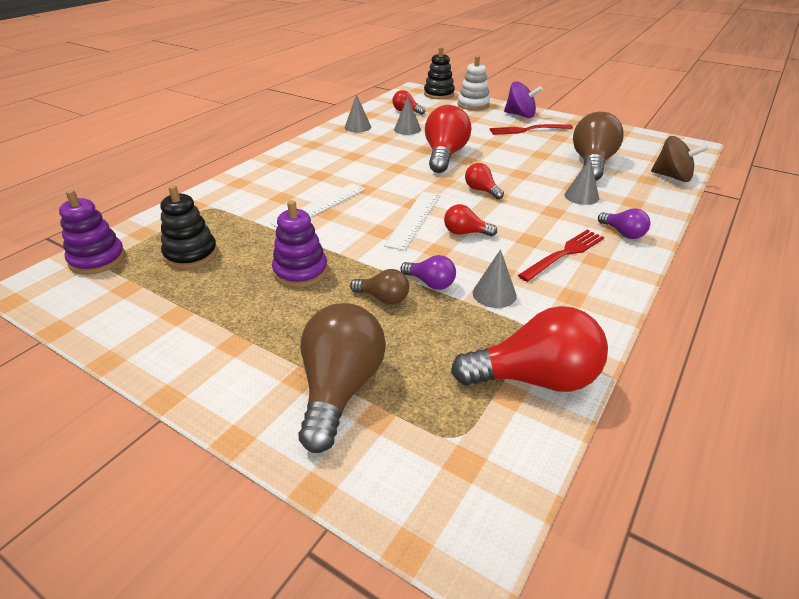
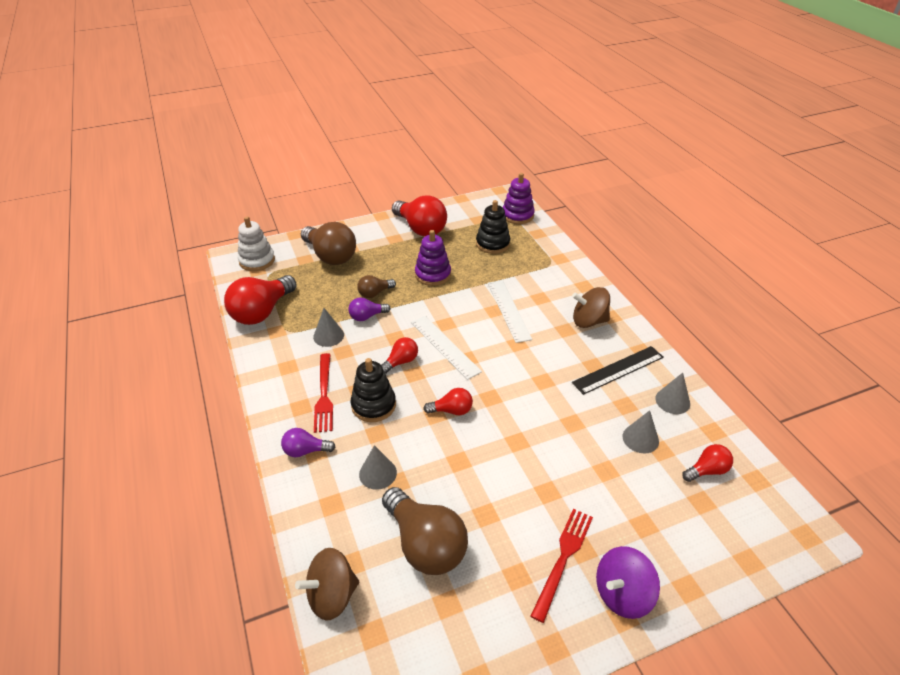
camera: 125 degrees right, 5 degrees up
(296, 169) = (588, 321): none -> brown spinning top
(347, 147) = (618, 370): none -> black ruler
(439, 94) = (771, 551): black stacking toy -> black stacking toy (373, 405)
(444, 155) = (544, 429): red light bulb -> red light bulb (421, 229)
(473, 105) = (698, 564): white stacking toy -> white stacking toy (257, 261)

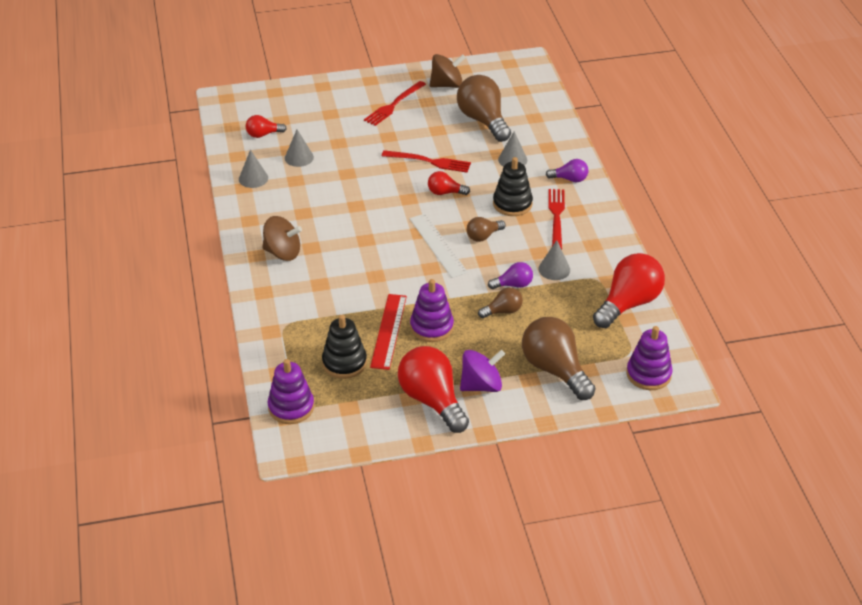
camera: 170 degrees left, 0 degrees up
(257, 261) = (648, 374): white stacking toy -> purple stacking toy
(332, 595) = (546, 106): brown spinning top -> brown spinning top (447, 85)
(401, 362) = (483, 236): red light bulb -> brown light bulb
(467, 268) = (388, 331): none -> red ruler
(481, 454) = (429, 162): none -> red fork
(508, 310) = (360, 274): white ruler -> none
(618, 370) = (283, 206): black ruler -> none
(622, 594) = (365, 88): purple spinning top -> purple spinning top (481, 385)

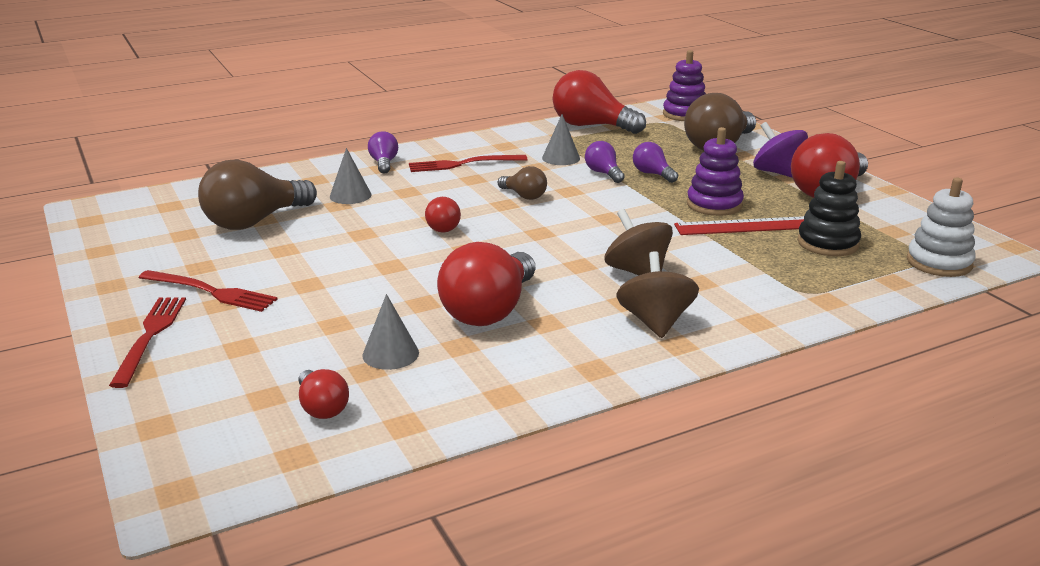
camera: 105 degrees left, 15 degrees down
(253, 178) = (472, 389): grey cone -> none
(291, 407) = (939, 263): purple stacking toy -> white stacking toy
(326, 195) = (489, 311): none -> red light bulb
(429, 162) = (371, 245): red fork -> red fork (150, 336)
(438, 245) = (559, 218): white ruler -> none
(447, 85) = (149, 257): brown spinning top -> brown spinning top (637, 272)
(503, 311) = (652, 174): brown light bulb -> purple light bulb
(512, 204) = (449, 187): black stacking toy -> none

